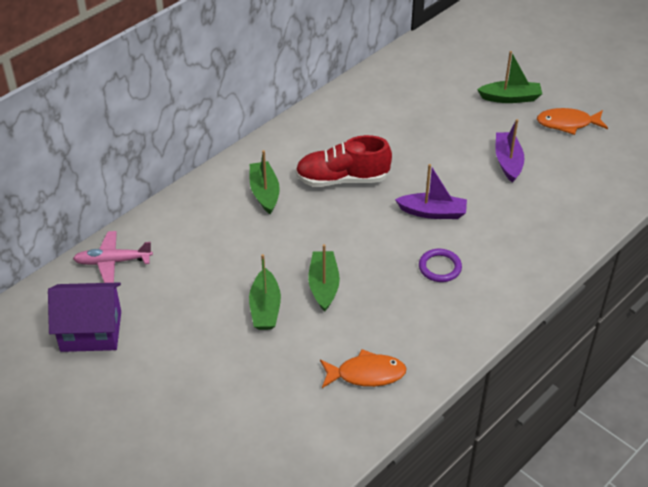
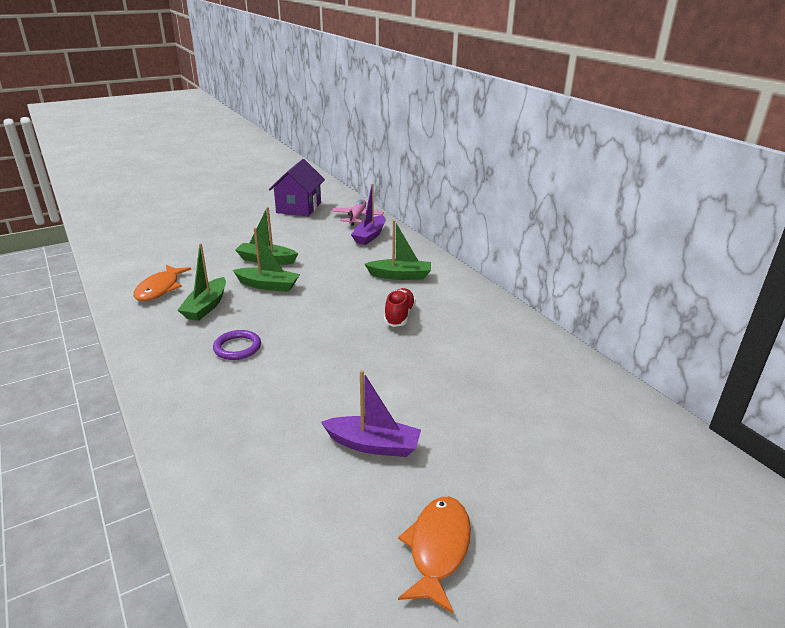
camera: 105 degrees right, 15 degrees down
(342, 179) = (399, 316): red shoe -> red shoe, size x0.61
(432, 212) = (317, 360): purple boat -> purple boat (370, 236)
(510, 98) = (522, 492): green boat -> green boat (206, 306)

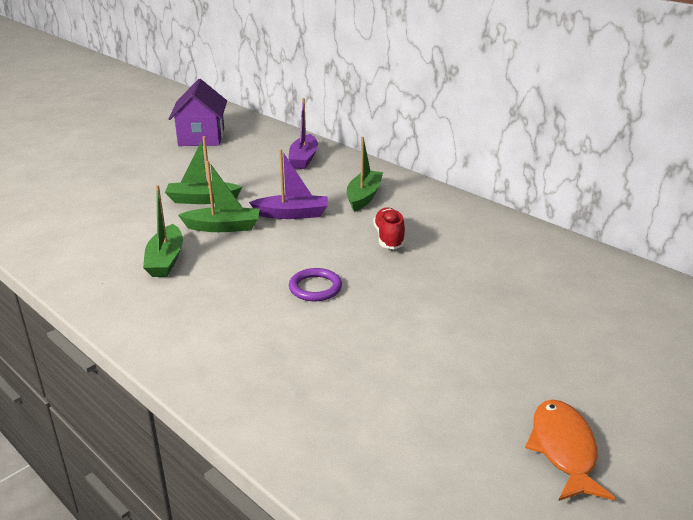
camera: 15 degrees left, 0 degrees up
(160, 289) = (95, 249): orange fish -> none
(237, 347) = (233, 298): purple ring -> purple ring (315, 288)
(357, 217) = (276, 140): pink plane -> none
(373, 445) = (442, 368): purple boat -> purple boat (292, 214)
(400, 276) = (364, 197): green boat -> green boat turned 60 degrees counterclockwise

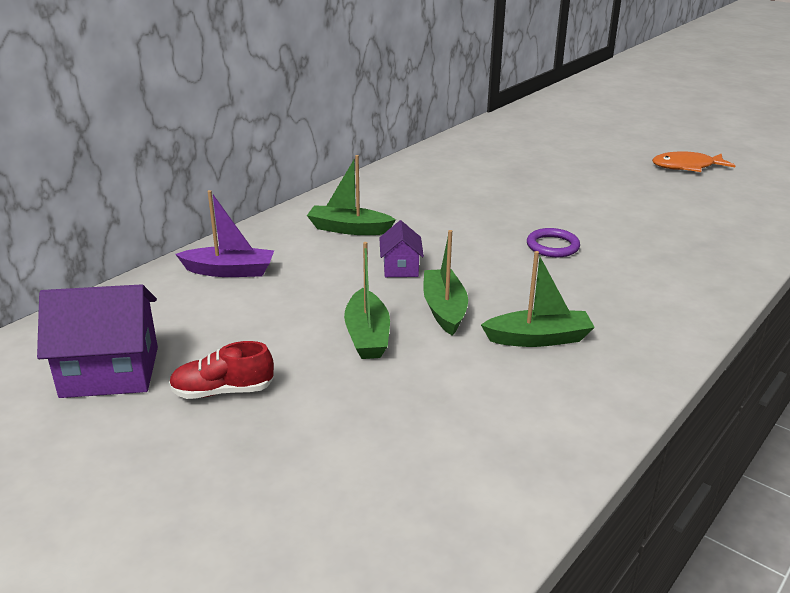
camera: 95 degrees left, 0 degrees up
(292, 214) = (400, 268): purple boat -> purple house
(389, 238) = (443, 215): red shoe -> red shoe (223, 391)

